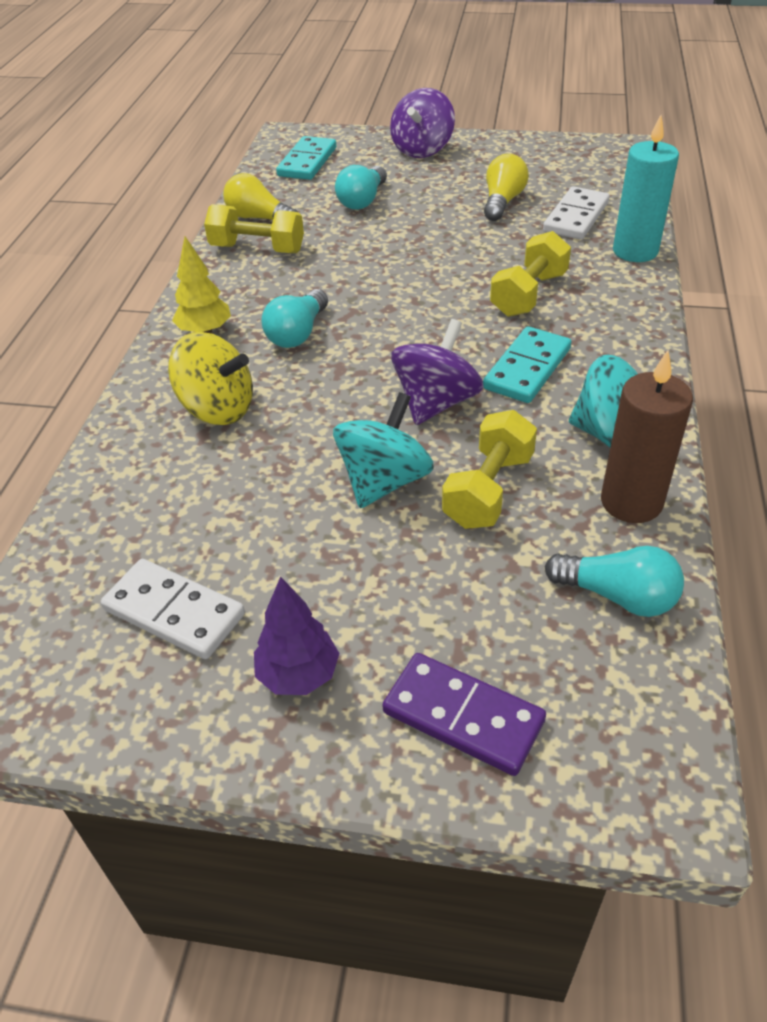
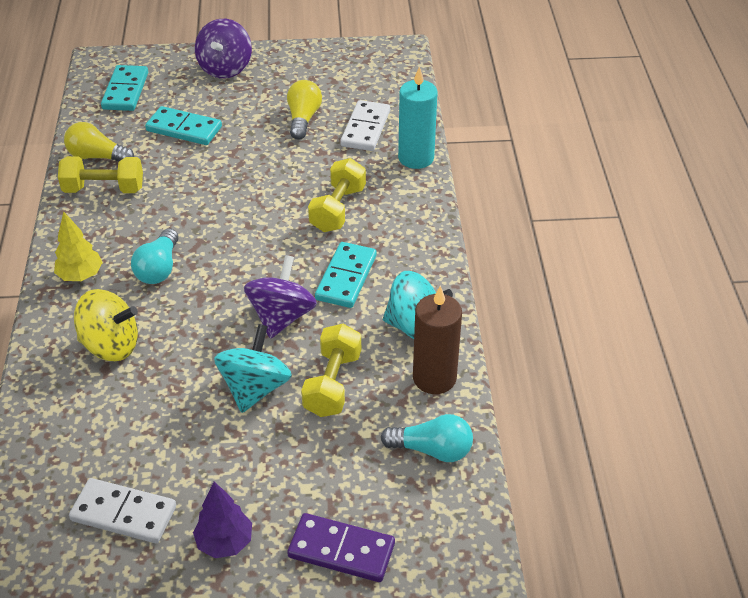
camera: 15 degrees left, 0 degrees up
(362, 200) = (184, 129): turquoise light bulb -> turquoise domino

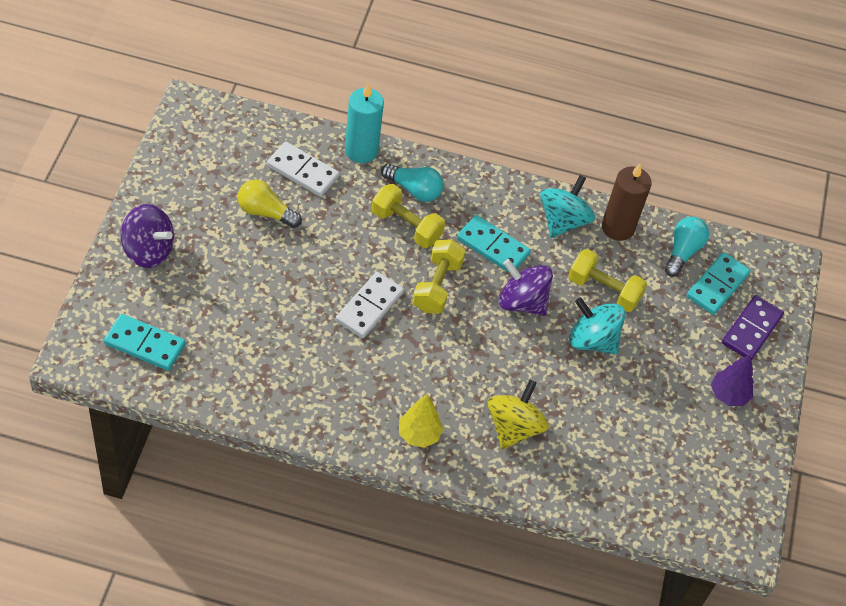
camera: 80 degrees left, 10 degrees up
(97, 157) = (248, 390): yellow light bulb -> none
(104, 189) = (302, 394): yellow dumbbell -> yellow dumbbell (437, 286)
(123, 513) = (688, 451): white domino -> white domino (369, 307)
(159, 268) = (431, 373): turquoise light bulb -> turquoise light bulb (414, 189)
(184, 129) = (236, 309): turquoise domino -> turquoise domino (717, 285)

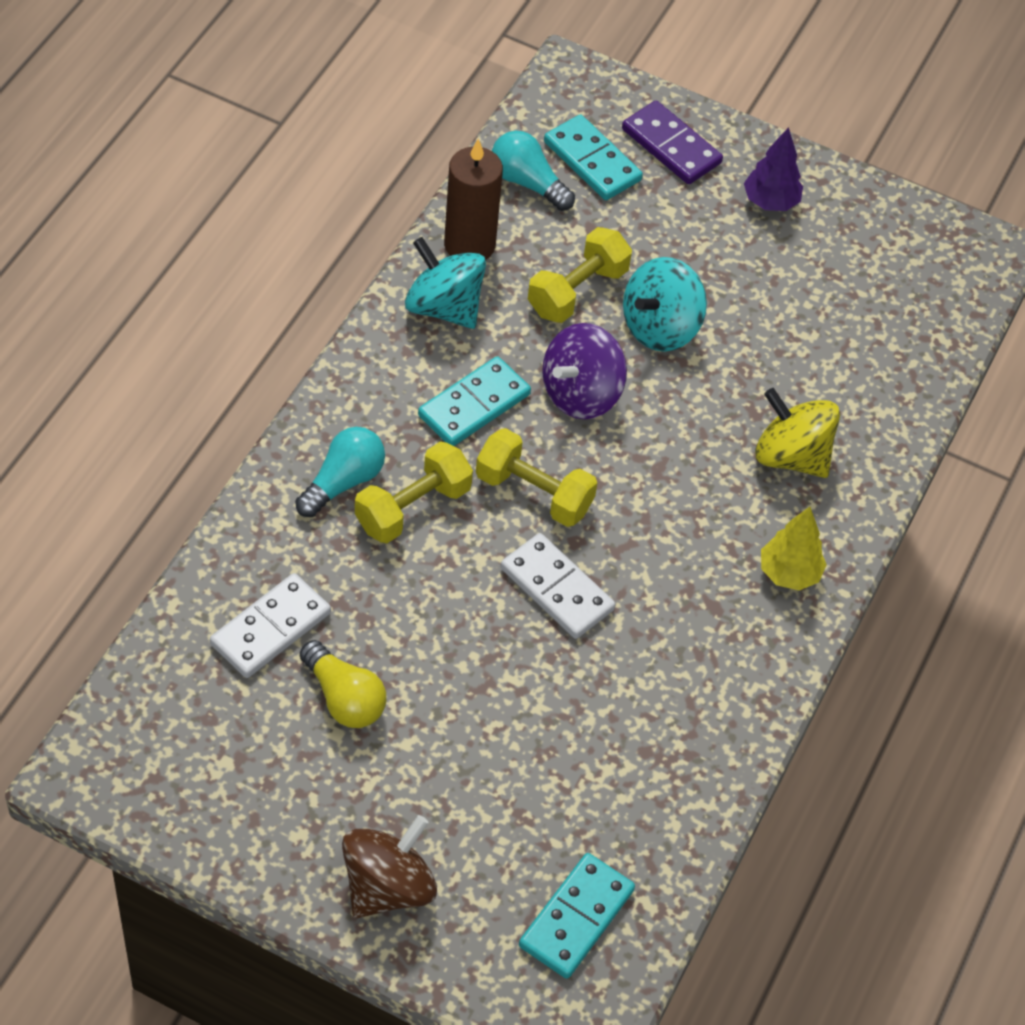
camera: 75 degrees left, 0 degrees up
(148, 250) = (387, 886): purple spinning top -> brown spinning top
(265, 212) = (344, 698): yellow light bulb -> yellow light bulb turned 75 degrees counterclockwise
(361, 150) = (246, 537): turquoise candle -> none

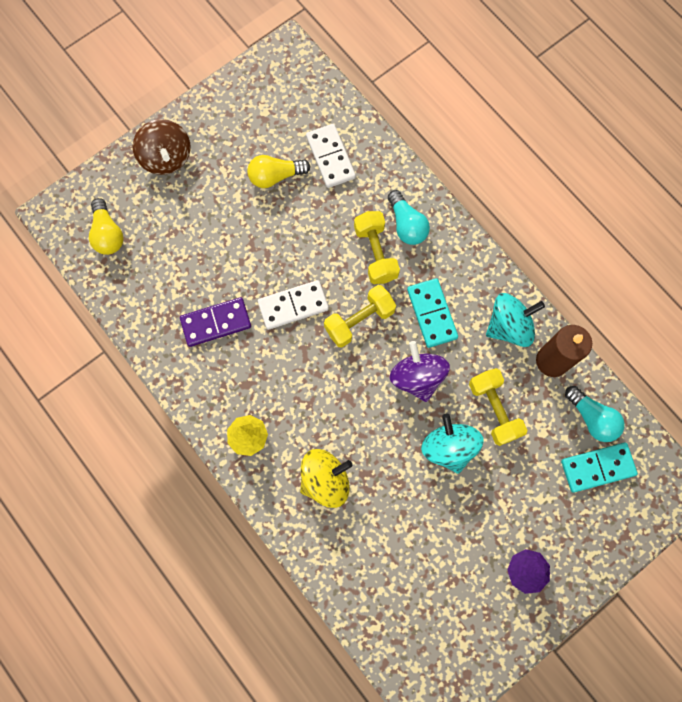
camera: 120 degrees right, 20 degrees up
(527, 182) = (592, 418): turquoise light bulb -> turquoise light bulb turned 75 degrees clockwise
(576, 918) = (108, 234): turquoise domino -> yellow light bulb
(671, 146) = (595, 526): purple domino -> purple domino (216, 323)

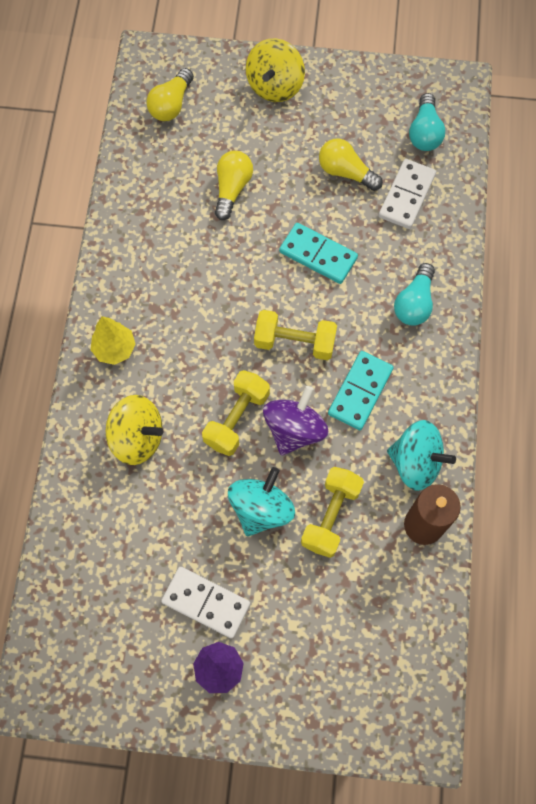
camera: 45 degrees right, 5 degrees down
(166, 158) = (275, 86): brown spinning top -> yellow spinning top
(212, 255) = (232, 189): none -> yellow light bulb
(216, 323) = (181, 241): purple domino -> none
(293, 306) = (254, 283): white domino -> white domino (206, 603)
(375, 253) = (364, 302): yellow dumbbell -> yellow dumbbell (237, 419)
(592, 418) = (408, 604): turquoise light bulb -> turquoise light bulb (424, 132)
(597, 467) = (369, 649): turquoise domino -> turquoise domino (318, 255)

